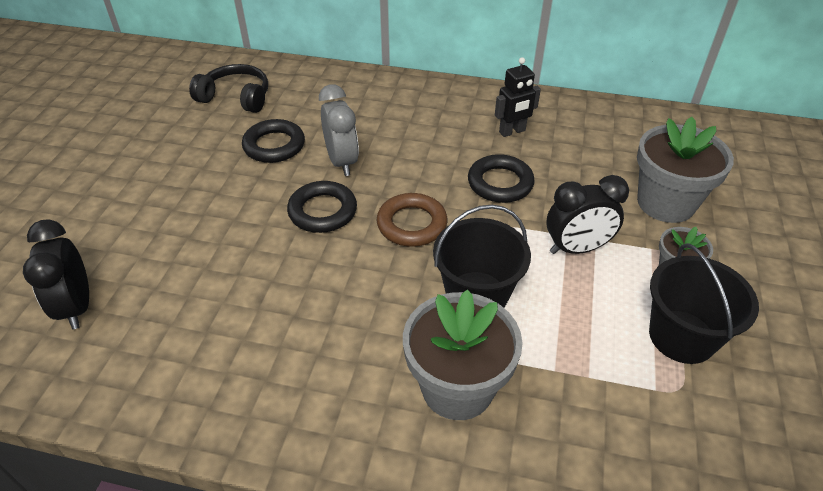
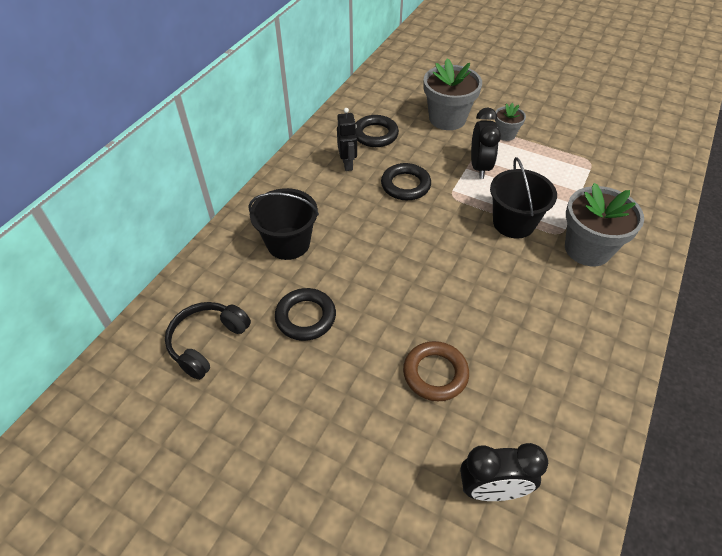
camera: 75 degrees left, 5 degrees up
(322, 211) = (409, 293): black ring -> black ring (375, 134)
(342, 162) = (348, 271): grey clock -> none
(412, 224) = (437, 241): brown ring -> brown ring (435, 374)
(682, 336) = (555, 148): black bucket -> black bucket (288, 243)

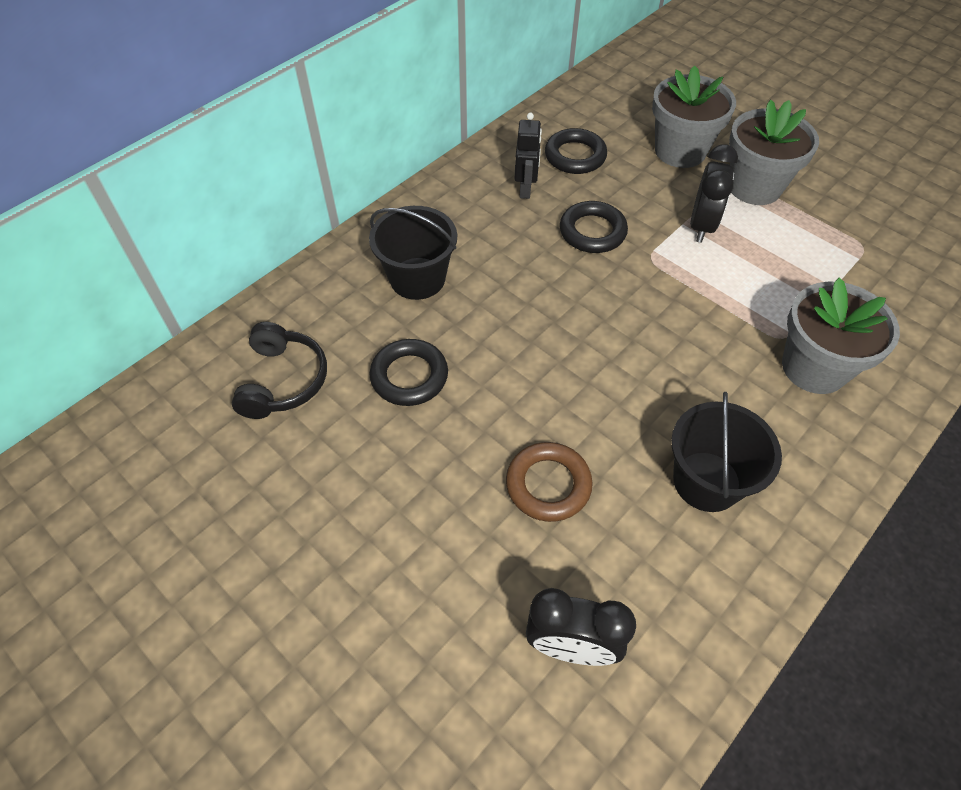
camera: 15 degrees right, 5 degrees up
(207, 342) = (283, 380): black headphones -> black headphones turned 135 degrees clockwise
(505, 134) = (754, 187): grey flower pot -> grey flower pot, size x1.91
(513, 223) = (722, 311): black bucket -> black bucket (706, 481)

